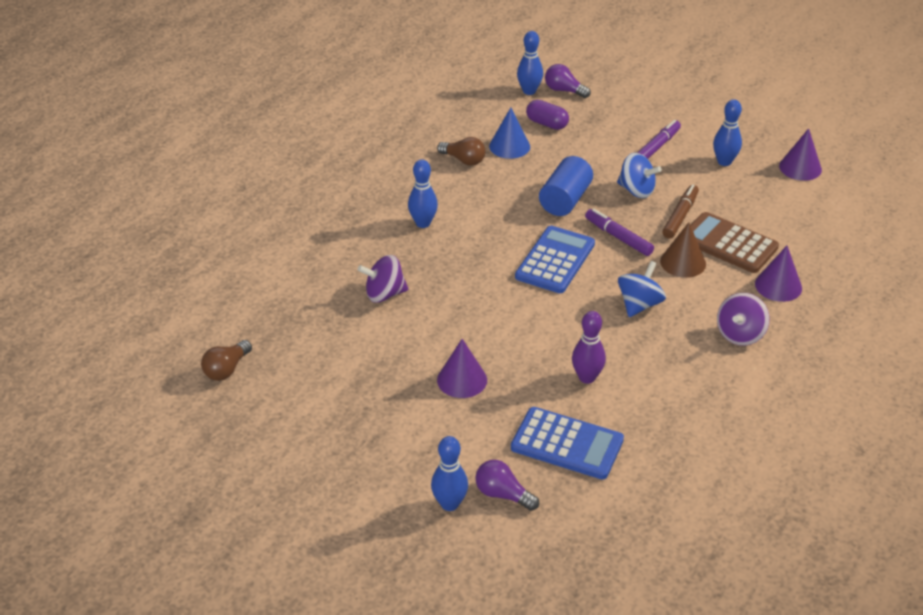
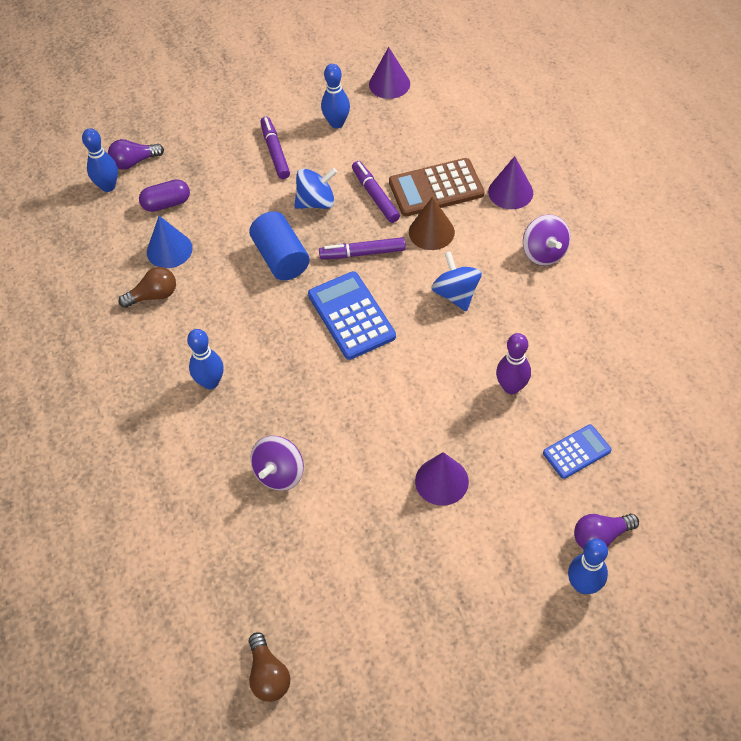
camera: 50 degrees left, 15 degrees up
(567, 444) = (576, 452): blue calculator -> blue calculator, size x0.59
(680, 216) = (375, 196): brown marker -> purple marker

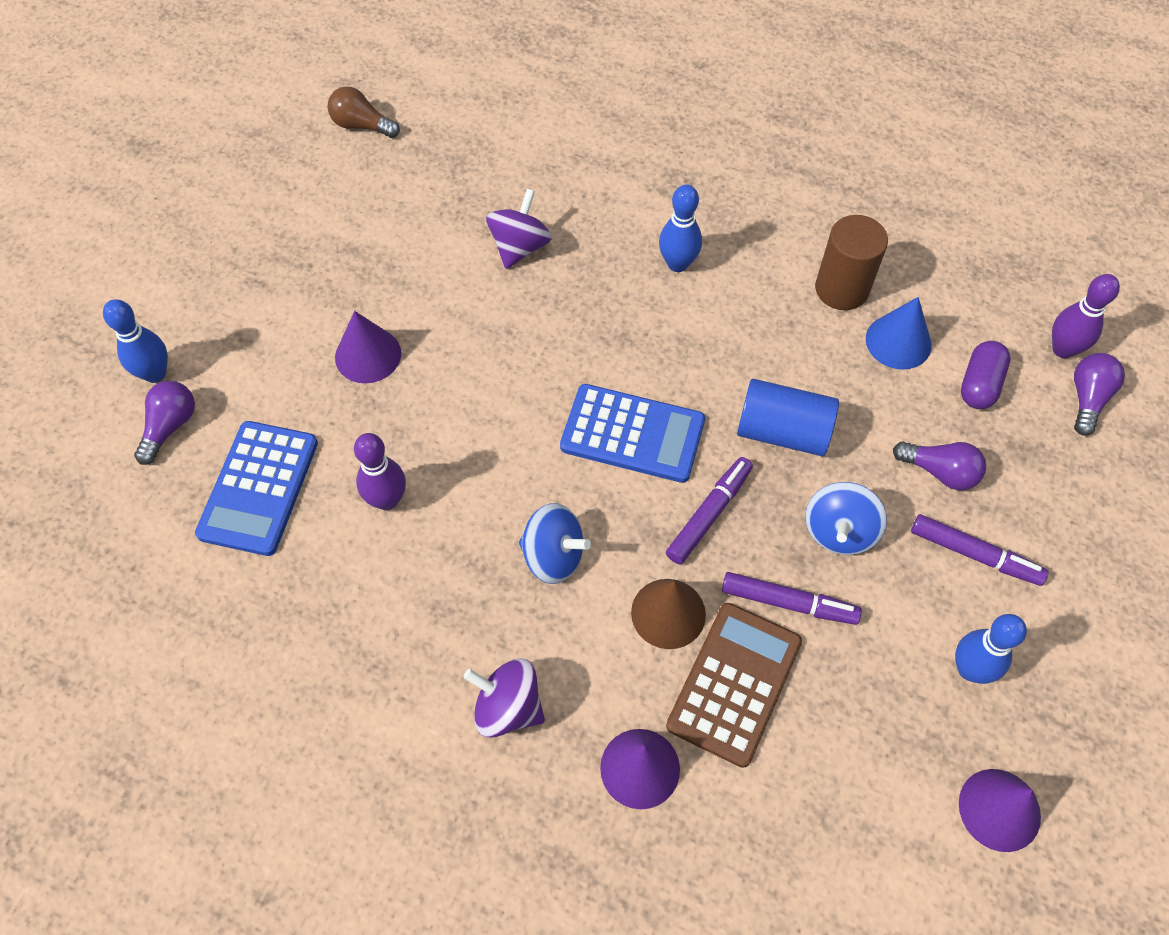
camera: 130 degrees right, 5 degrees up
(108, 186) = (1063, 349): blue bowling pin -> purple bowling pin
(153, 295) = (841, 289): brown light bulb -> brown cylinder
(240, 188) = (940, 472): none -> purple light bulb
(279, 473) = (520, 247): purple spinning top -> purple spinning top turned 45 degrees clockwise
(576, 452) = (259, 488): blue calculator -> blue calculator, size x1.68

